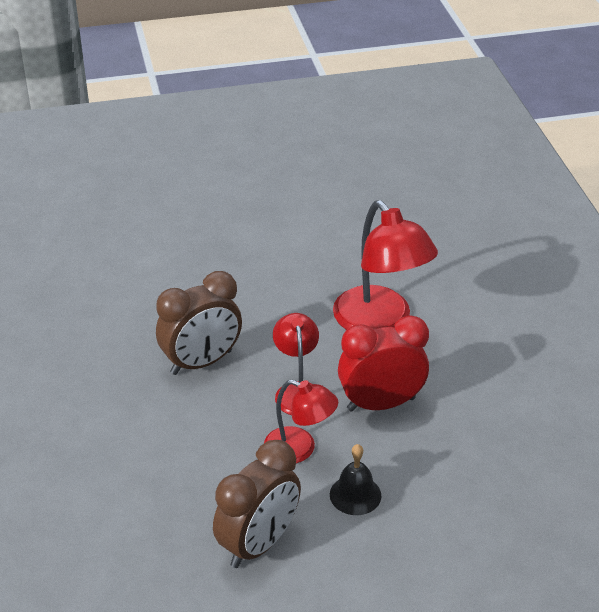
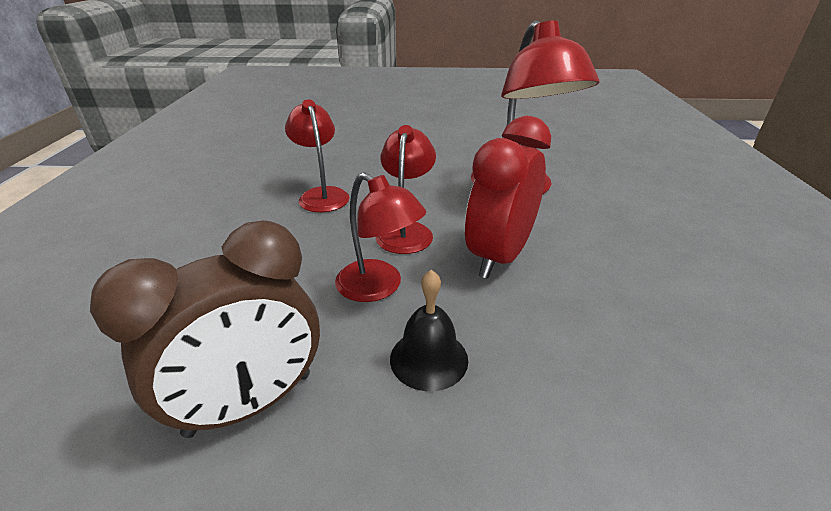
camera: 15 degrees right, 5 degrees down
(201, 362) = (322, 195): brown clock -> red lamp
(381, 404) = (499, 257): red clock -> red clock turned 60 degrees counterclockwise

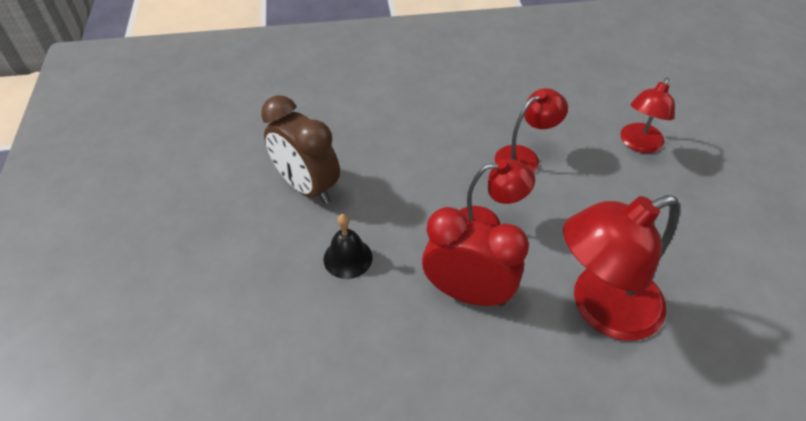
camera: 80 degrees right, 15 degrees up
(379, 287) = (409, 220): red lamp -> red lamp (638, 144)

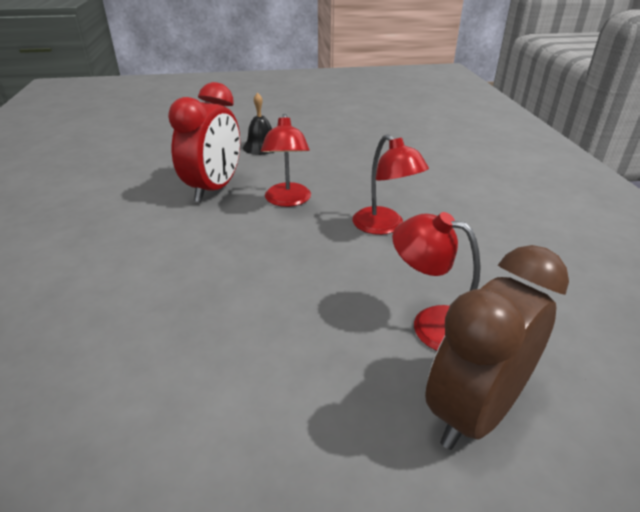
camera: 90 degrees right, 15 degrees down
(307, 187) = (333, 132): brown clock -> brown clock (474, 412)
(601, 308) = (171, 254): red lamp -> none

